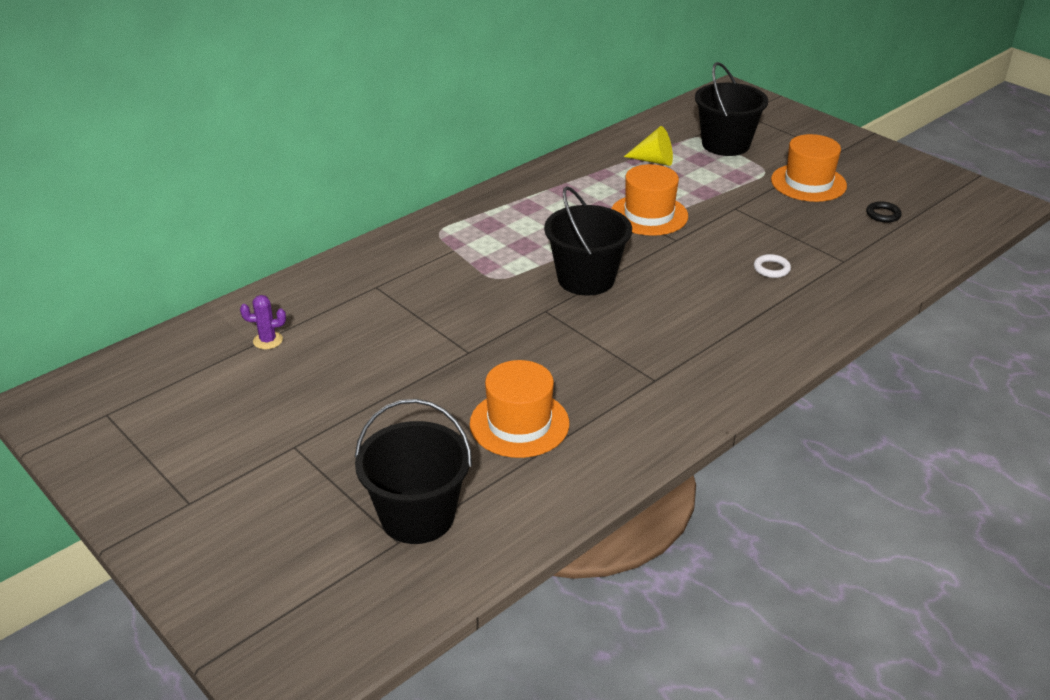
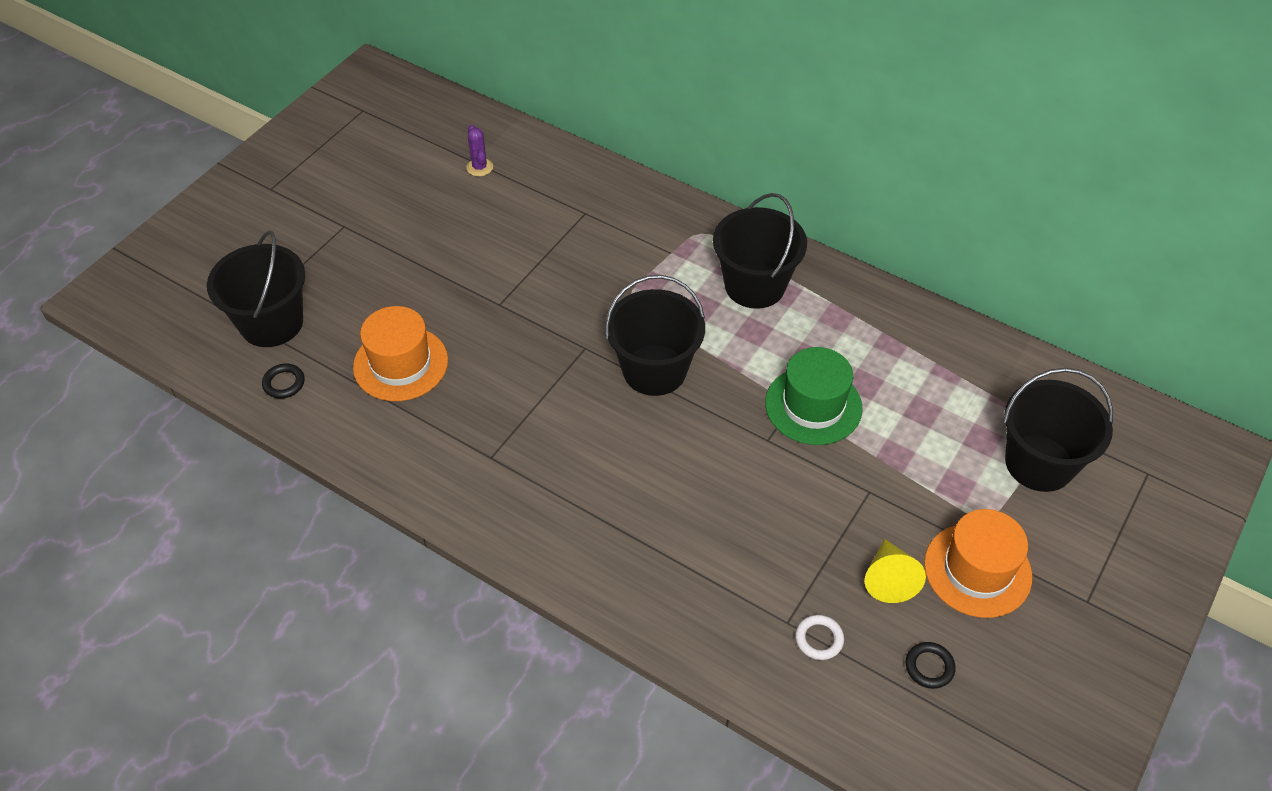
camera: 75 degrees right, 15 degrees up
(512, 512) = (284, 383): none -> black ring
(513, 217) = (754, 285): none -> black bucket
(649, 215) = (813, 405): orange hat -> green hat
(654, 161) = (951, 391): yellow cone -> yellow cone (889, 579)
(771, 269) = (739, 543): white ring -> white ring (819, 639)

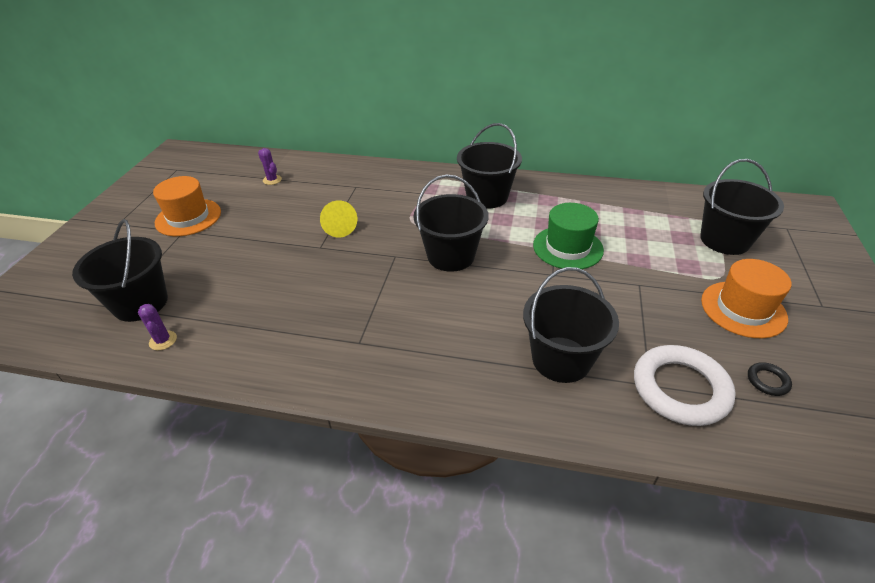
camera: 20 degrees left, 10 degrees down
(284, 383) = (163, 340): black ring -> purple cactus
(400, 364) = (259, 301): orange hat -> orange hat (188, 217)
(706, 557) = (561, 359): none -> black bucket
(819, 639) = (680, 389): white ring -> white ring, size x2.35
(889, 579) = (694, 332): yellow cone -> yellow cone (339, 227)

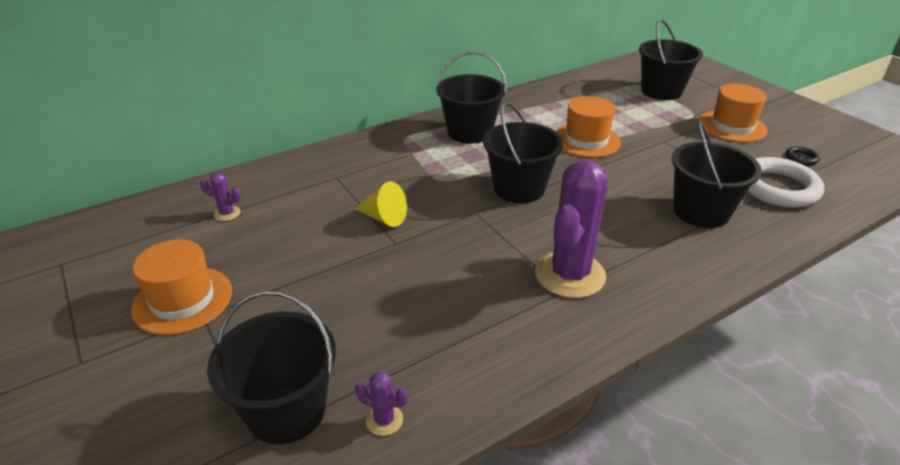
camera: 45 degrees left, 5 degrees down
(380, 335) = (569, 274): none -> purple cactus
(567, 247) = (586, 140): green hat -> orange hat

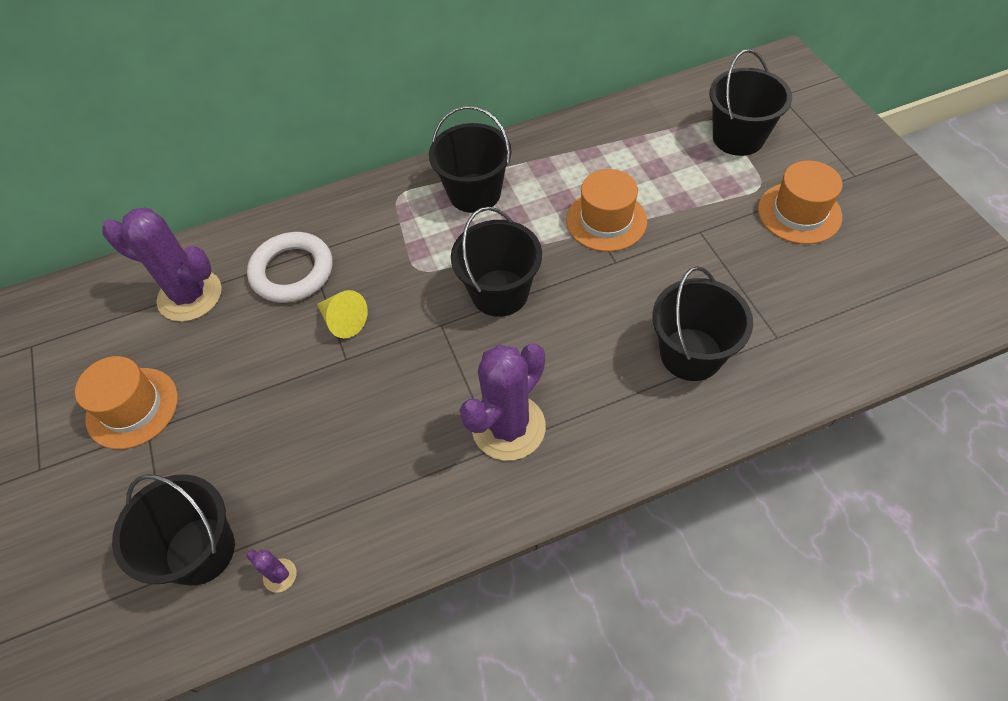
camera: 15 degrees right, 20 degrees up
(227, 213) = (190, 296): purple cactus -> purple cactus, size x2.40
(777, 188) = (802, 327): white ring -> white ring (292, 271)
(801, 158) = (859, 280): black ring -> none

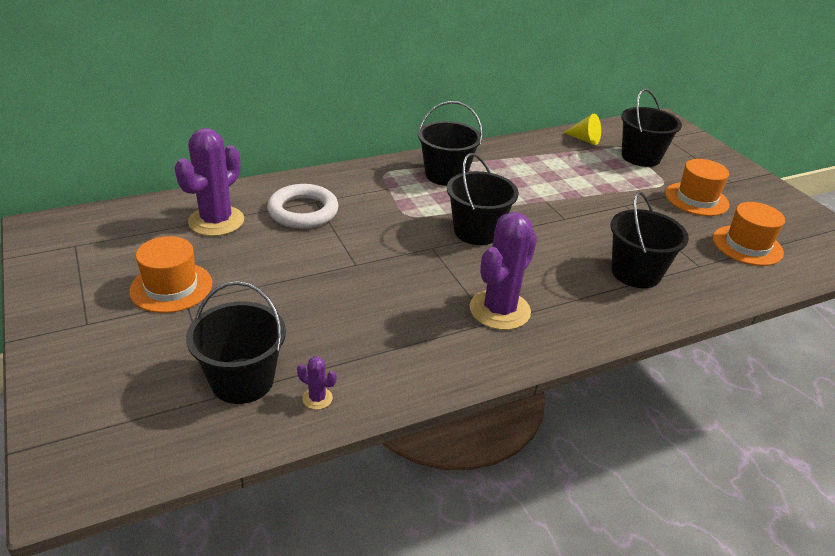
camera: 10 degrees left, 20 degrees down
(190, 296) = (216, 221): purple cactus -> purple cactus turned 75 degrees counterclockwise
(343, 321) = (350, 242): yellow cone -> yellow cone (584, 139)
(606, 220) = (552, 195): orange hat -> orange hat (747, 245)

